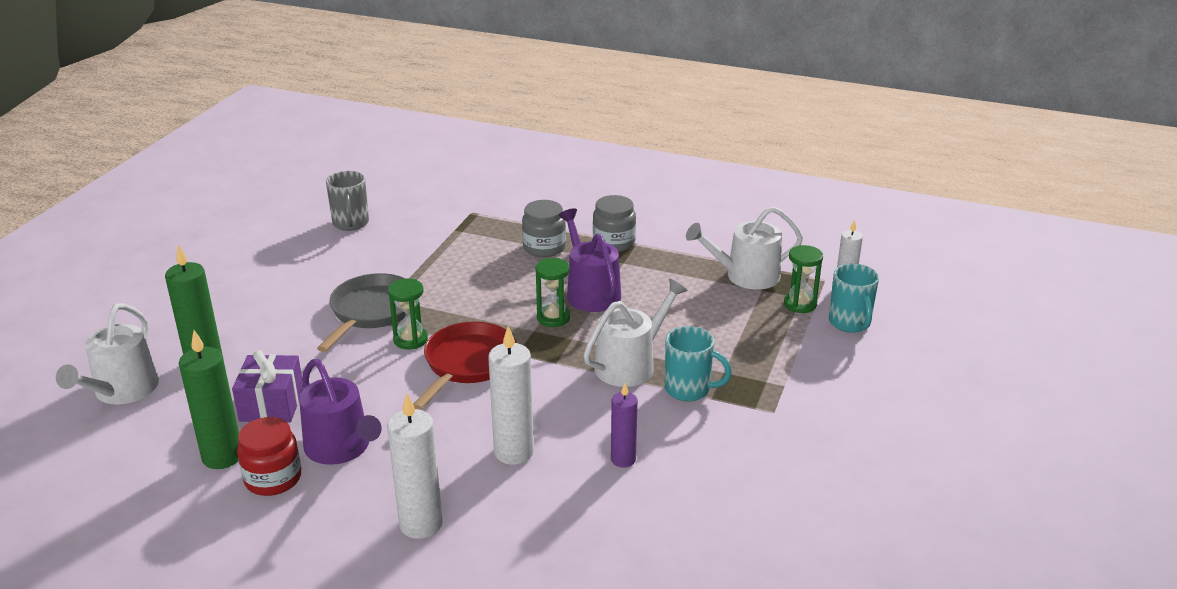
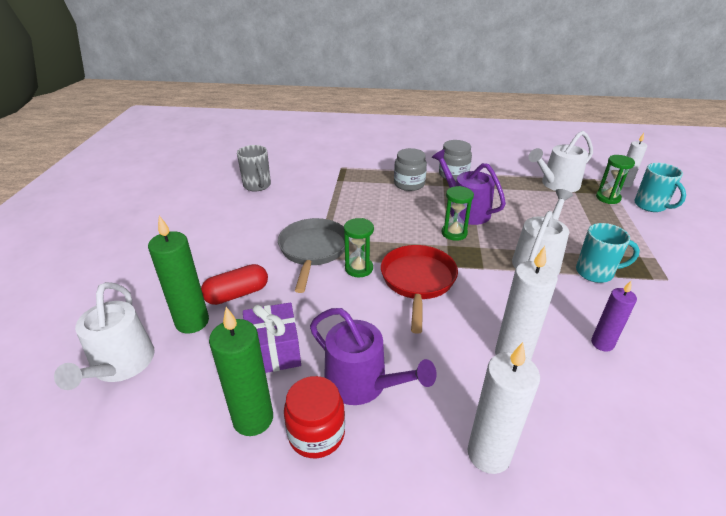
camera: 15 degrees left, 5 degrees up
(263, 345) = (237, 294): none -> red capsule

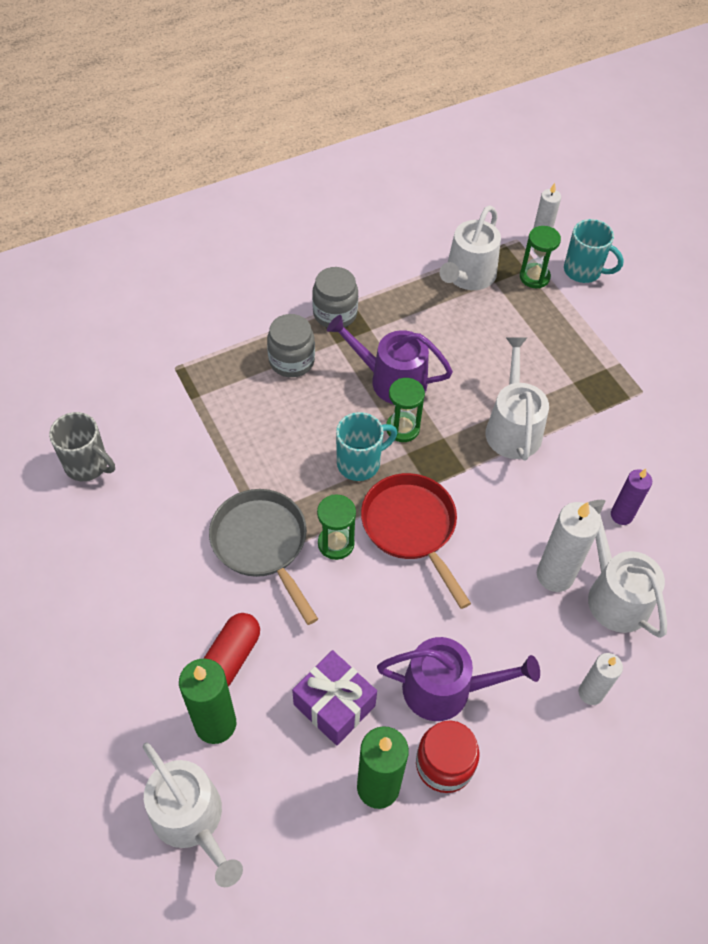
camera: 35 degrees left, 20 degrees up
(488, 454) = (590, 693): white candle -> white candle, size x0.63
(561, 393) = (614, 595): none -> white watering can
(595, 272) = (575, 417): turquoise mug -> turquoise mug (360, 463)

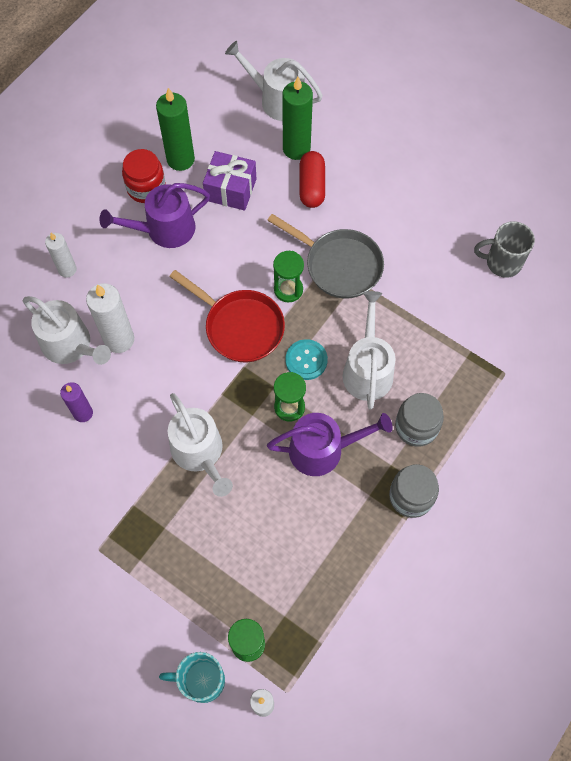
camera: 155 degrees right, 10 degrees up
(360, 463) = (306, 360): turquoise mug -> turquoise button
(468, 276) = (313, 610): white watering can -> white watering can (367, 369)

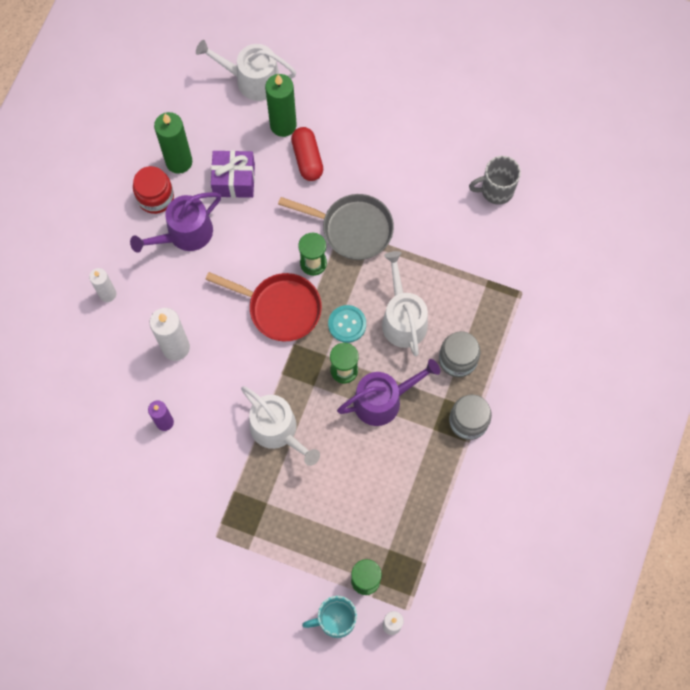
camera: 15 degrees left, 5 degrees up
(70, 345) = (133, 363): white watering can -> none

